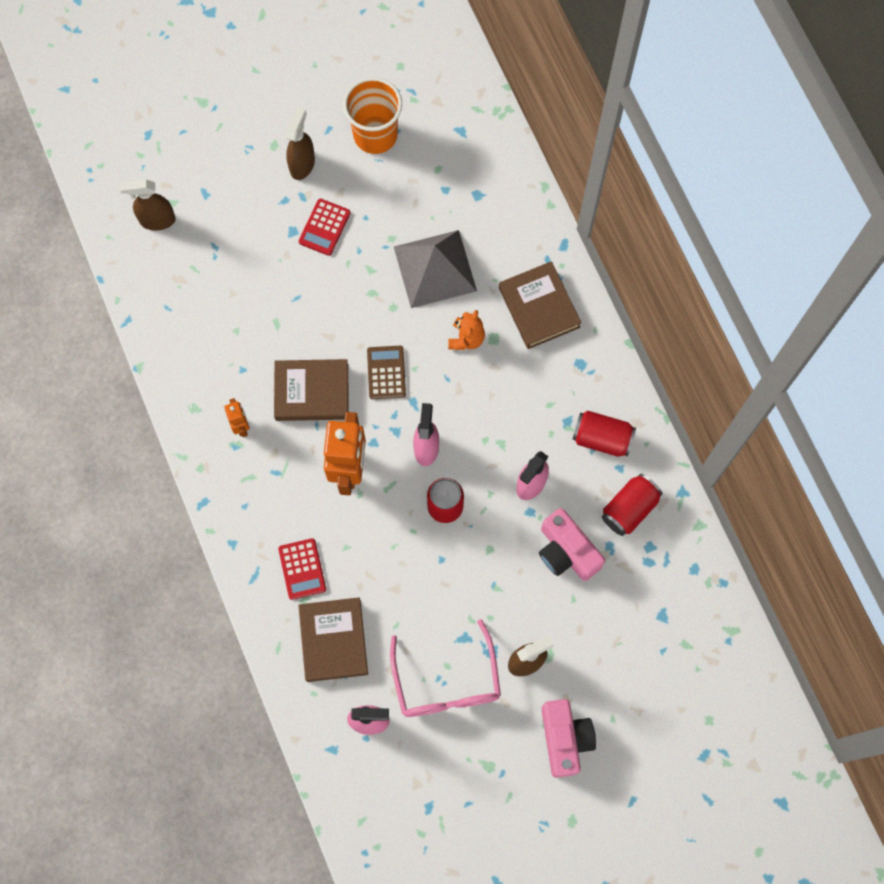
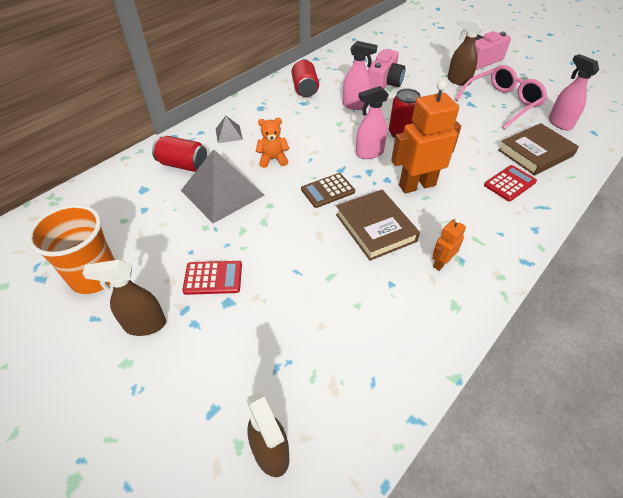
camera: 115 degrees left, 25 degrees down
(539, 307) = (229, 134): brown book -> grey pyramid
(629, 509) = (340, 71): red can -> red can (183, 165)

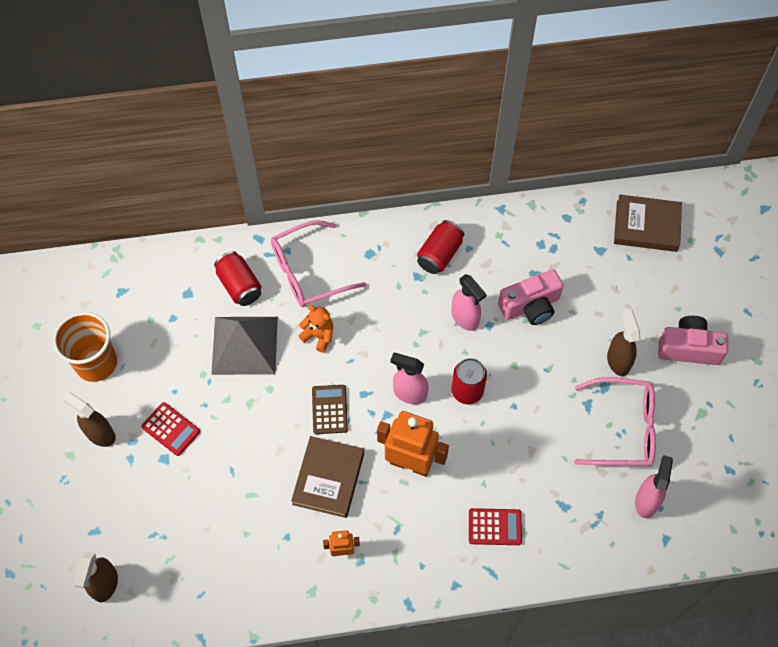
camera: 40 degrees right, 15 degrees up
(229, 134) = (309, 272): grey pyramid -> pink glasses
(327, 190) = (329, 409): brown calculator -> brown calculator turned 75 degrees clockwise
(535, 153) = (567, 515): brown book -> brown book (646, 226)

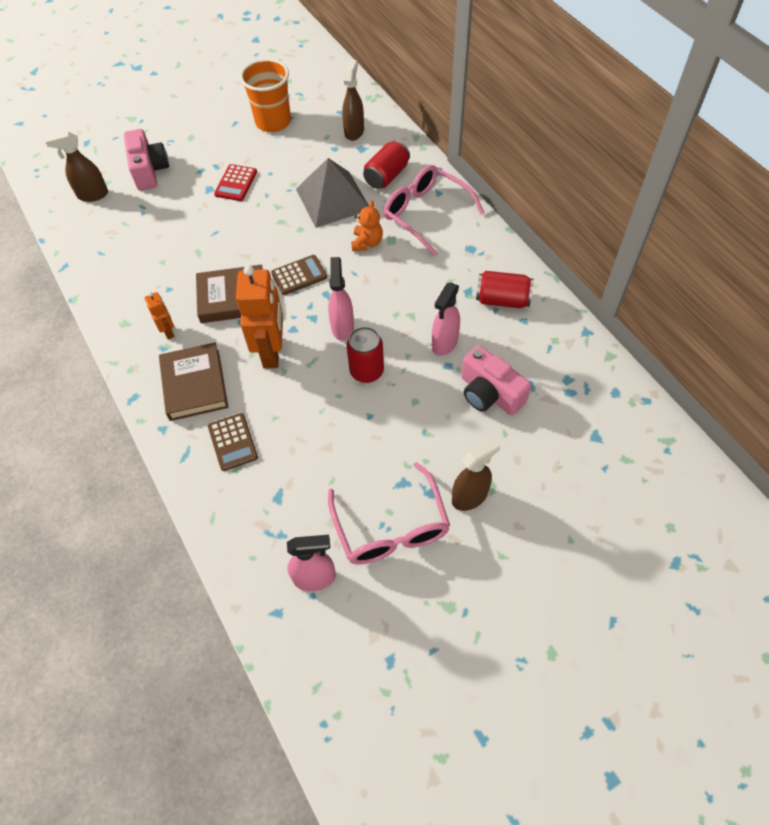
camera: 70 degrees right, 5 degrees down
(100, 434) = (214, 146): brown spray bottle -> brown spray bottle (354, 131)
(495, 527) = (232, 442): red calculator -> brown calculator
(646, 226) = (657, 473): brown book -> brown book (194, 384)
(688, 348) = (525, 566): pink camera -> pink camera (149, 170)

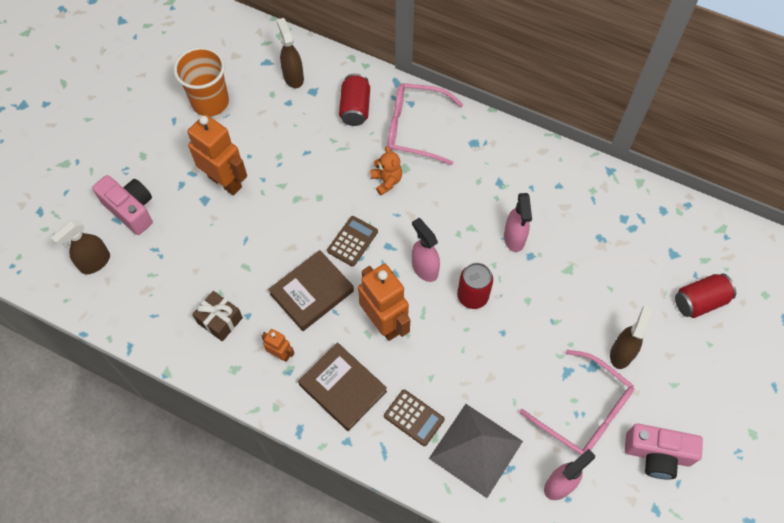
camera: 35 degrees left, 5 degrees up
(145, 281) = (220, 320): none -> brown gift
(236, 183) = (225, 181): red calculator -> orange robot
(333, 199) = (325, 154): grey pyramid -> grey pyramid (476, 449)
(489, 393) = (577, 262): pink camera -> pink camera (657, 454)
(502, 300) = (530, 176): red can -> red can (699, 301)

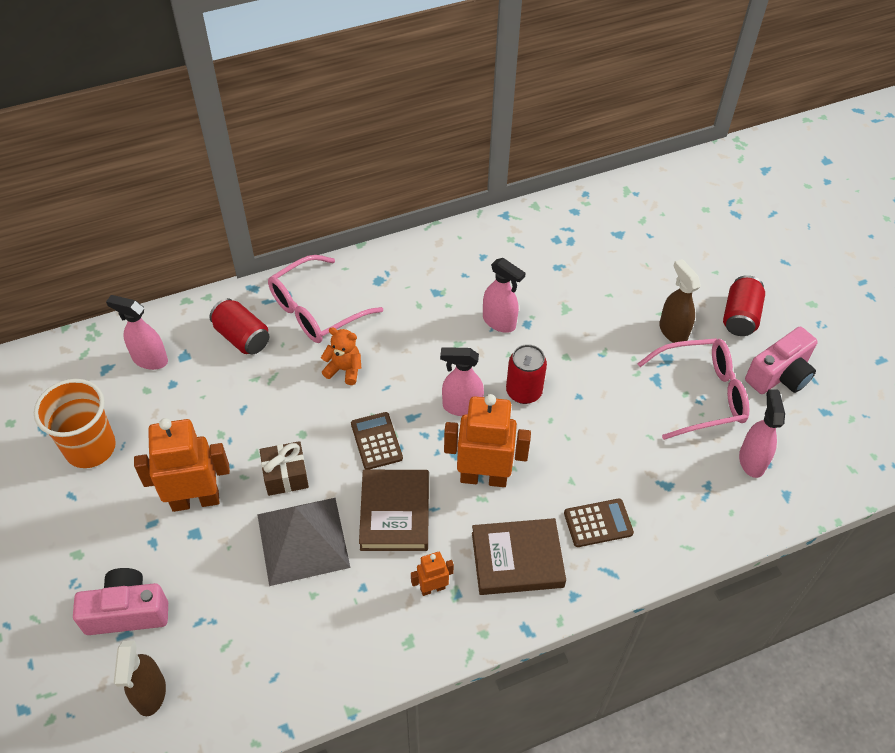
camera: 50 degrees left, 10 degrees down
(220, 320) = (343, 617): brown gift -> brown gift (285, 475)
(293, 77) = (150, 359): brown spray bottle -> pink spray bottle
(476, 449) = (669, 497): grey pyramid -> grey pyramid (303, 540)
(699, 301) = (674, 250): red can -> red can (740, 316)

